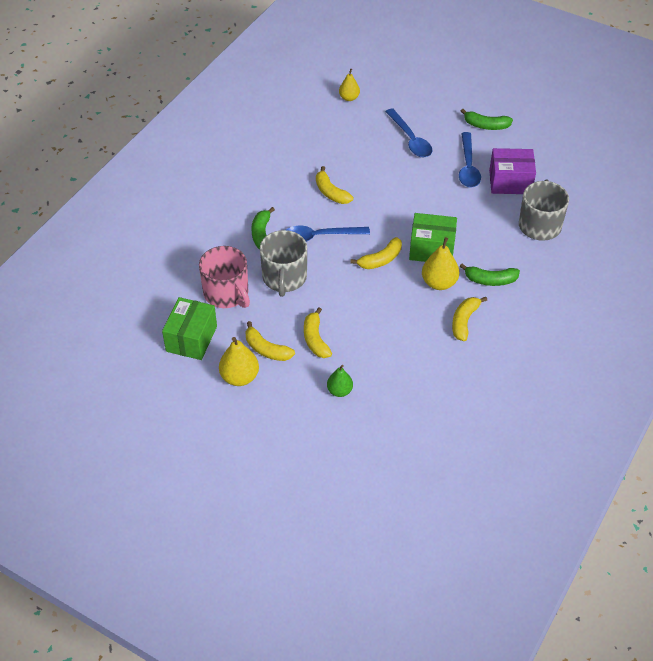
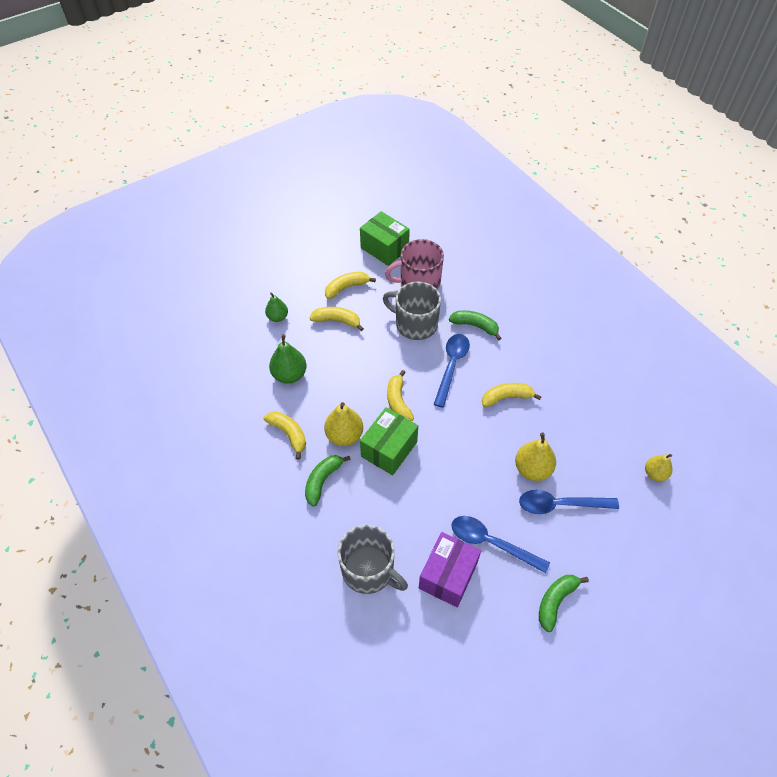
camera: 115 degrees right, 5 degrees up
(239, 377) = (330, 264): yellow pear -> yellow pear (532, 469)
(403, 349) = (289, 375): none -> green pear

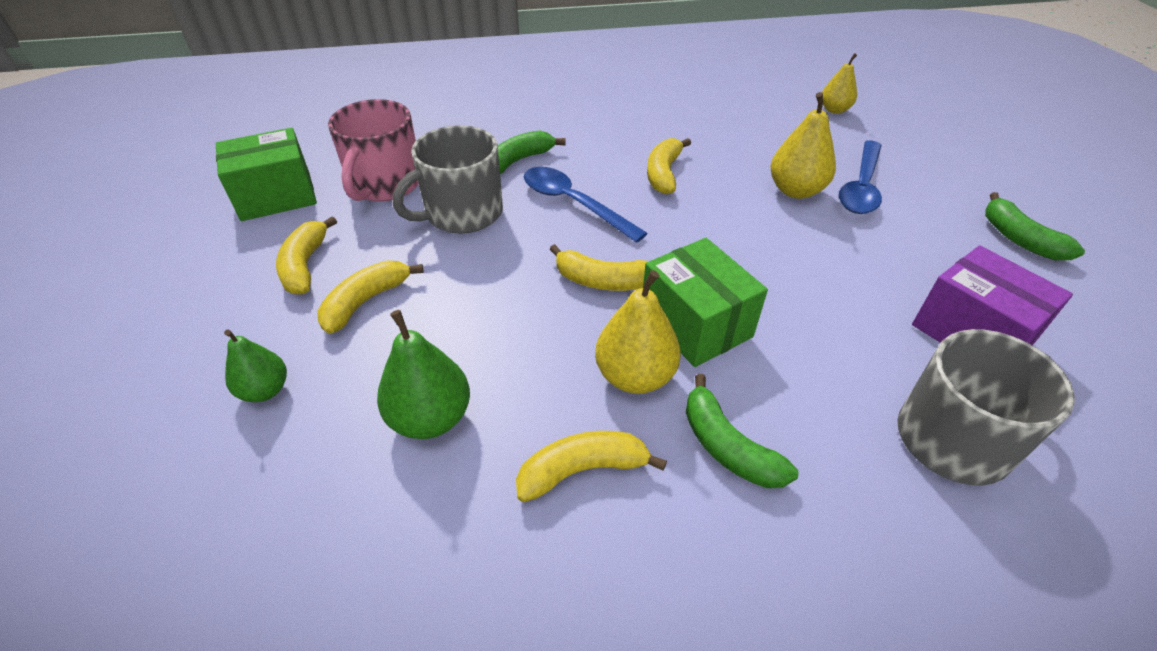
camera: 65 degrees left, 10 degrees down
(491, 543) = (914, 267): blue spoon -> none

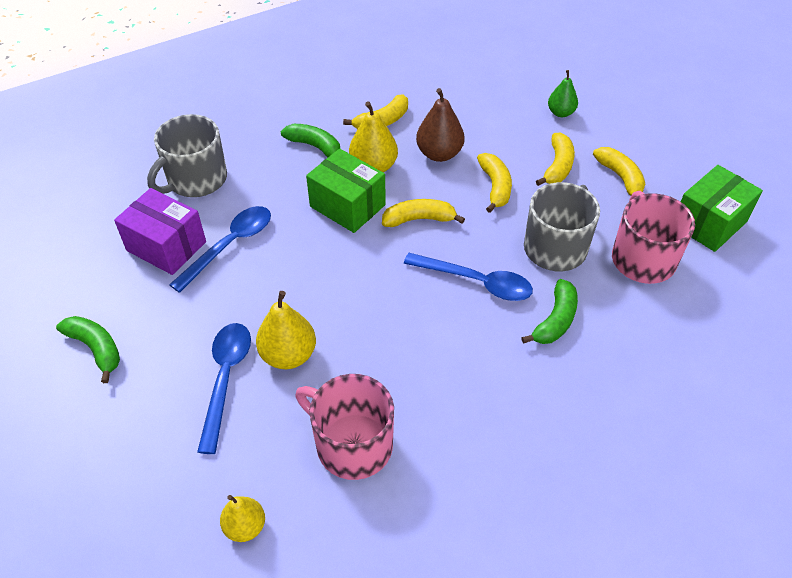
camera: 160 degrees right, 5 degrees up
(431, 418) = (468, 122): green pear -> none
(519, 370) = (439, 154): none -> brown pear
(663, 174) = (415, 342): yellow banana -> yellow banana (495, 187)
(743, 129) = (352, 444): none -> pink mug
(874, 311) = (230, 245): none -> blue spoon

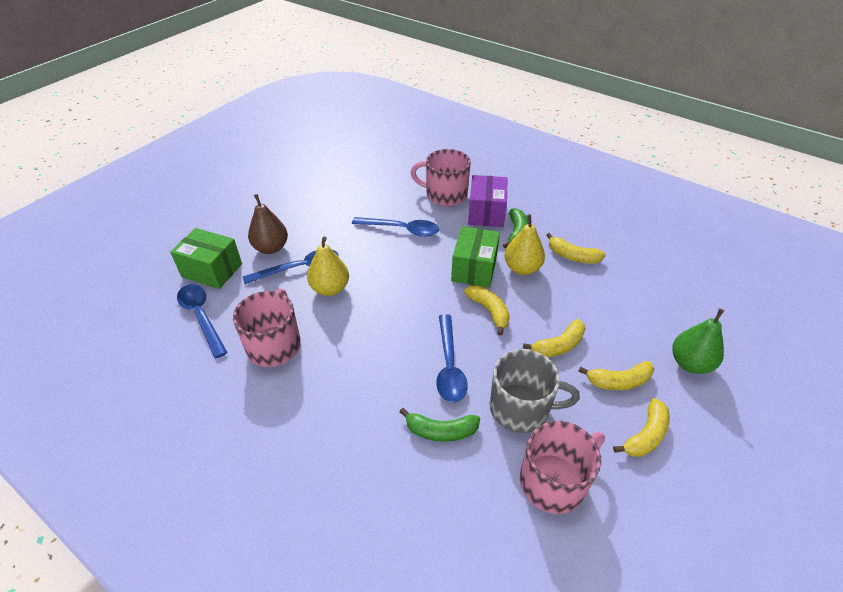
camera: 65 degrees right, 5 degrees down
(96, 348) = (297, 211): green banana -> none
(166, 246) = (384, 205): purple box -> purple box (486, 213)
(196, 180) = (445, 194): grey mug -> pink mug
(245, 526) = (201, 317): yellow pear -> blue spoon
(439, 154) = (566, 299): brown pear -> brown pear (271, 248)
(561, 113) = (690, 363): green pear -> green pear, size x1.54
(709, 223) = (647, 534): green box -> green box (212, 270)

